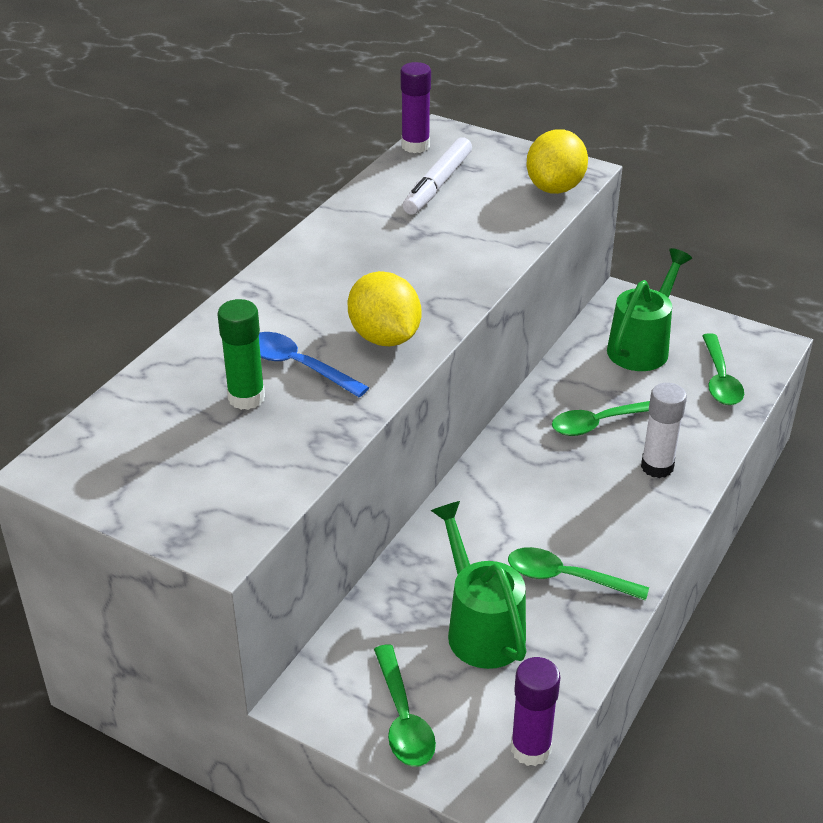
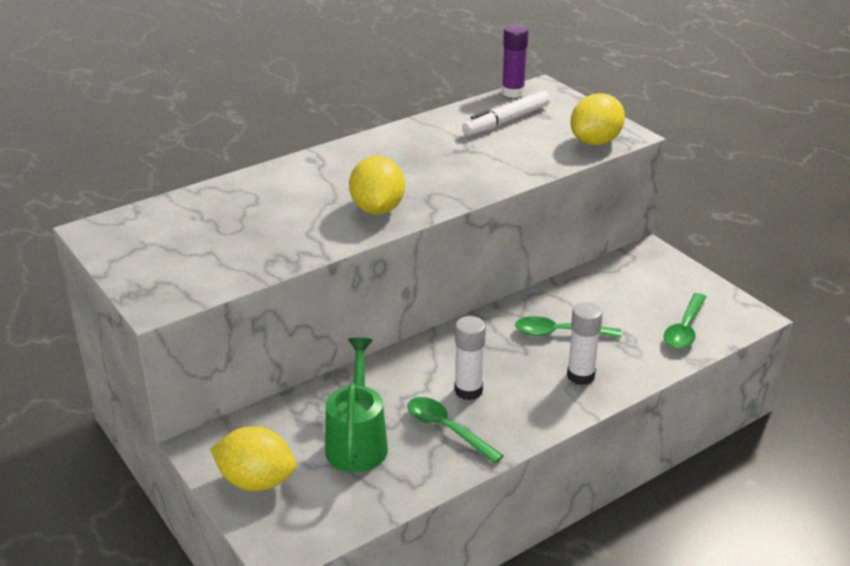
camera: 25 degrees right, 5 degrees down
(246, 398) = (250, 222): green glue stick -> none
(298, 366) = (302, 212): blue spoon -> none
(403, 718) = (256, 481): green spoon -> yellow lemon
(530, 749) = (328, 532): purple glue stick -> none
(555, 523) = (468, 390): none -> white glue stick
(642, 346) = (638, 289): green watering can -> none

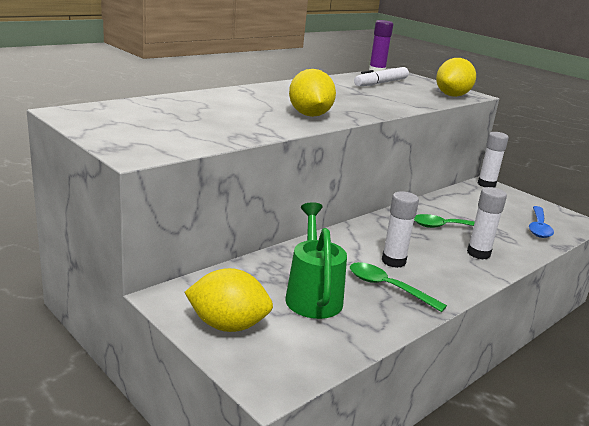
camera: 10 degrees left, 10 degrees down
(650, 253) = (486, 184): none -> white glue stick
(684, 329) = (539, 227): green spoon -> blue spoon

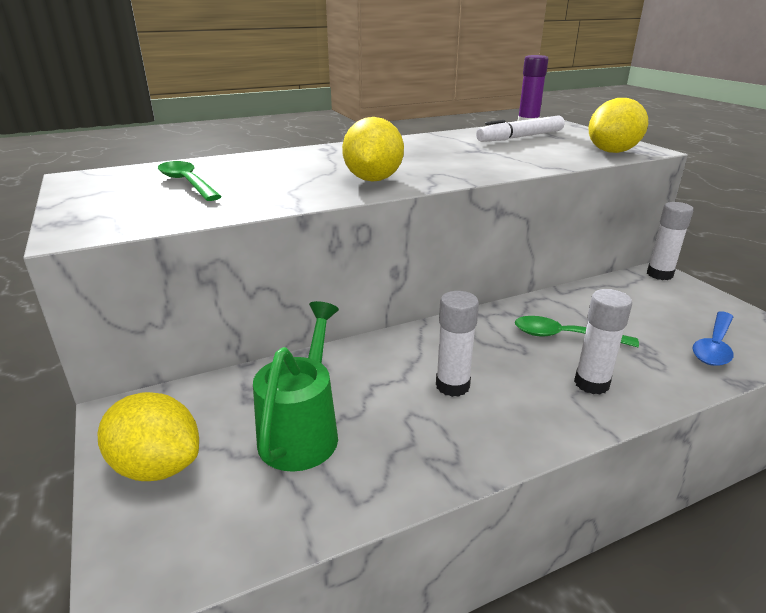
camera: 20 degrees right, 5 degrees up
(387, 287) = (417, 429): green spoon -> green spoon (187, 183)

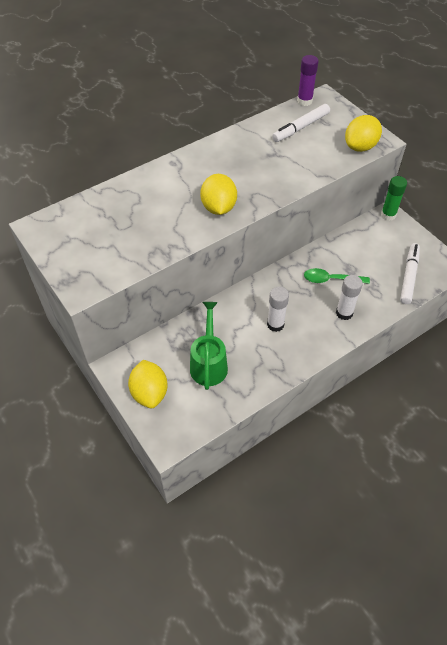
camera: 10 degrees left, 25 degrees up
(157, 466) = (149, 393): yellow lemon -> yellow lemon turned 60 degrees clockwise
(187, 183) = (108, 226): green spoon -> none
(659, 274) = (388, 215): white glue stick -> green glue stick
(714, 346) = (409, 276): blue spoon -> white marker

